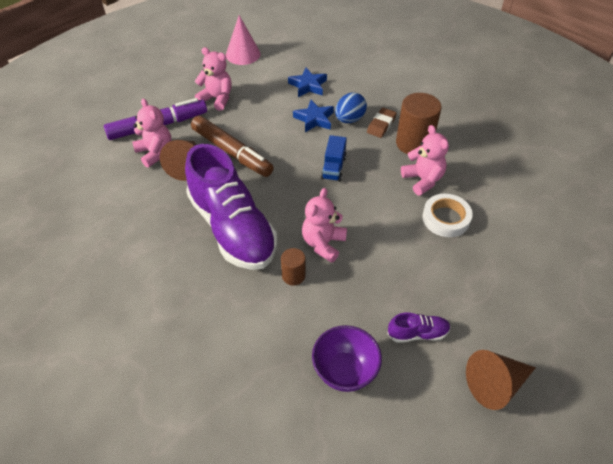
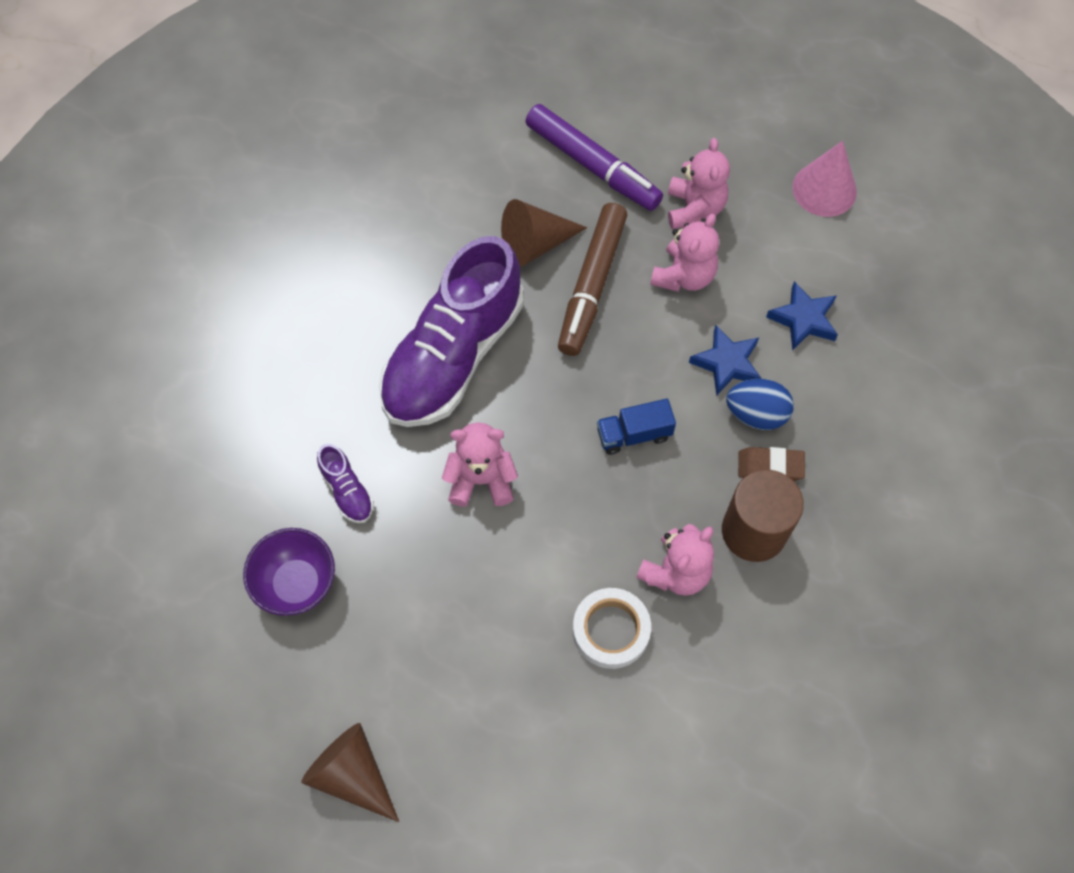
camera: 65 degrees right, 15 degrees up
(155, 153) = (538, 192): pink teddy bear -> pink teddy bear (684, 276)
(293, 276) = (410, 465): brown cylinder -> none
(417, 333) = (388, 653): purple shoe -> purple shoe (347, 490)

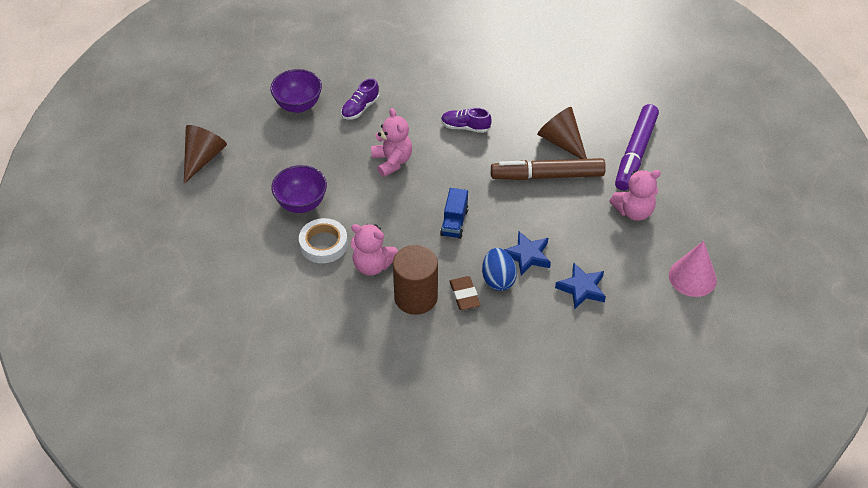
camera: 70 degrees right, 15 degrees down
(453, 356) = (465, 127): purple shoe -> purple shoe, size x0.40
(516, 640) = (301, 203): none -> purple bowl
(634, 434) = (454, 222): blue truck -> blue truck turned 135 degrees counterclockwise
(684, 276) = (579, 218): pink teddy bear -> none

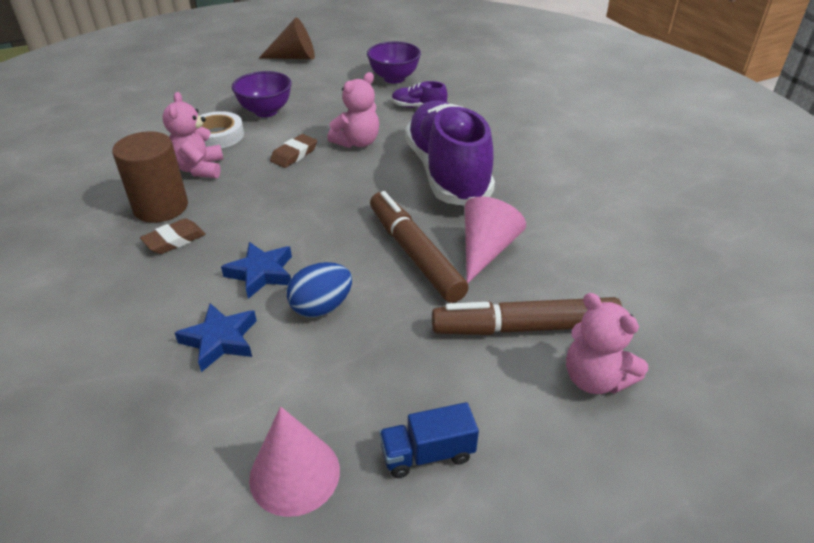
camera: 65 degrees right, 10 degrees down
(387, 203) = (294, 154): none -> brown eraser
(454, 222) = (289, 203): blue truck -> blue truck (427, 454)
(465, 127) = (447, 173): purple shoe -> purple shoe, size x2.49
(498, 279) = (210, 259): blue egg -> blue egg (321, 307)
(561, 142) = (486, 250): brown cone -> pink cone
(634, 211) = (403, 357): pink teddy bear -> pink teddy bear (595, 379)
(635, 153) = (525, 327): purple marker -> brown marker

